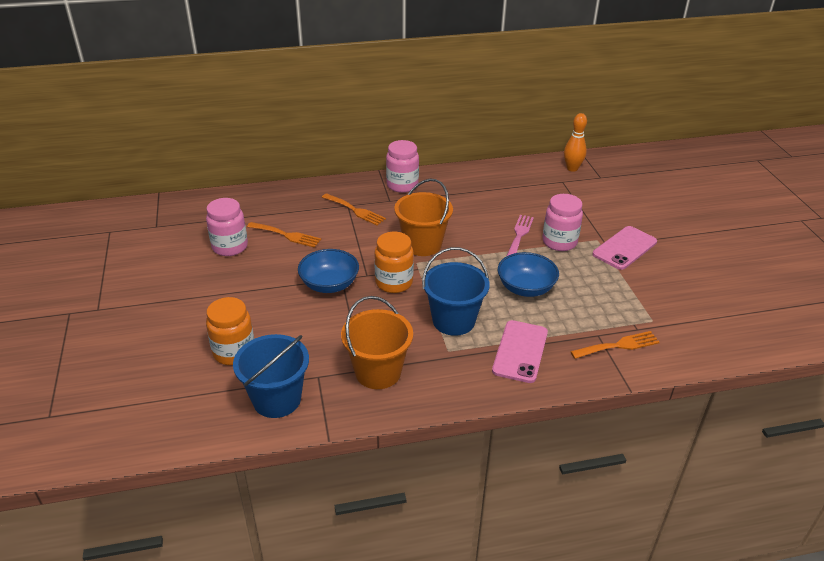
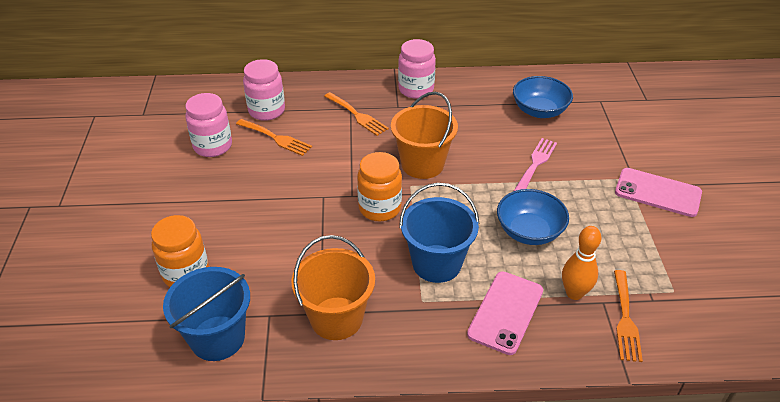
camera: 10 degrees right, 5 degrees up
(329, 284) = (308, 203): blue bowl -> blue bowl (539, 111)
(559, 242) = (581, 177): pink jar -> pink jar (266, 111)
(572, 168) = (615, 86): orange bowling pin -> orange bowling pin (574, 293)
(618, 345) = (625, 319): orange fork -> orange fork turned 105 degrees clockwise
(624, 248) = (657, 192): pink phone -> pink phone turned 60 degrees clockwise

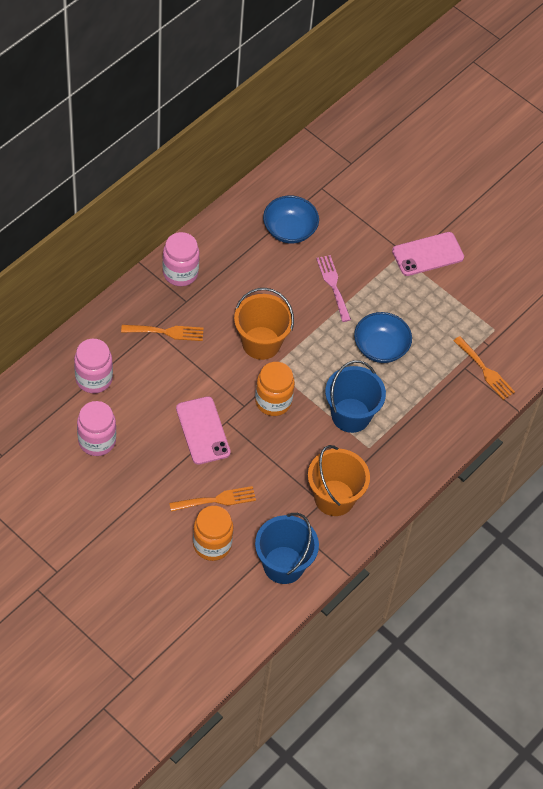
camera: 50 degrees left, 15 degrees up
(276, 138) = (133, 398): orange fork -> orange fork (217, 500)
(505, 312) = (420, 417): pink phone -> pink phone (202, 430)
(574, 293) = (445, 374): orange bowling pin -> none

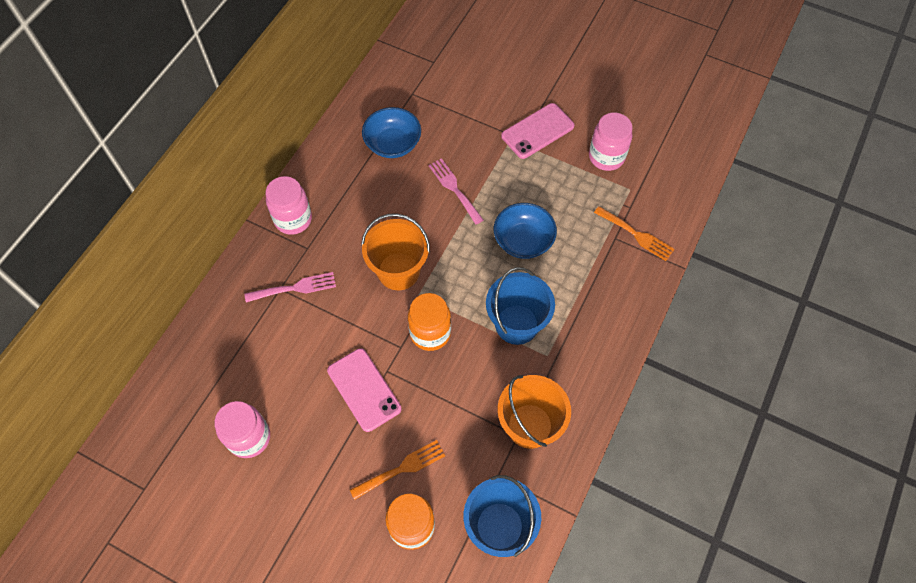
camera: 10 degrees left, 5 degrees up
(94, 379) = (228, 364): pink jar -> pink jar (606, 157)
(166, 332) = (295, 288): orange fork -> pink fork

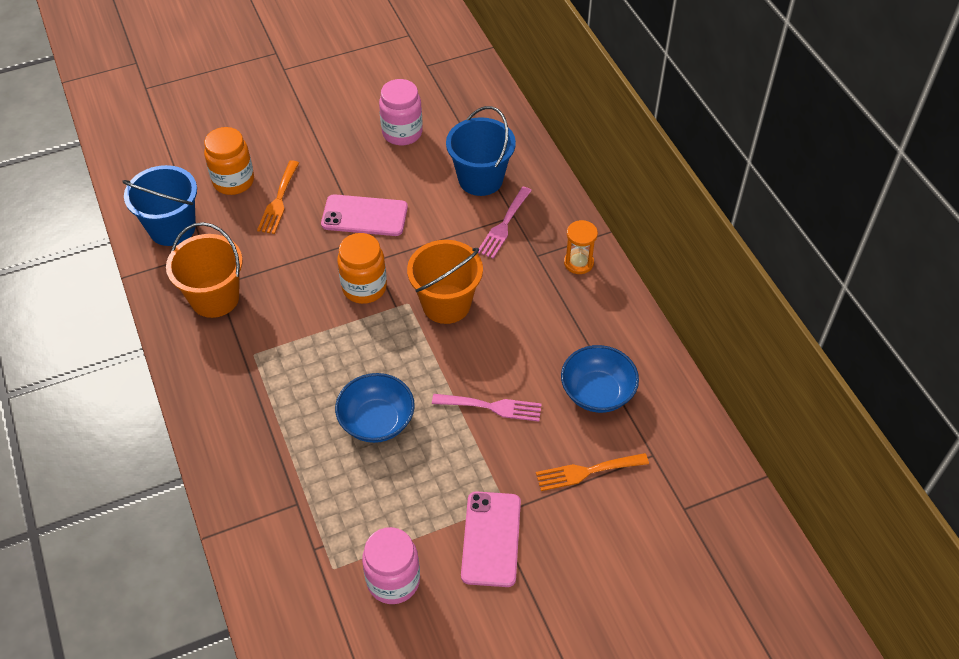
camera: 130 degrees right, 10 degrees down
(293, 219) = (578, 263): pink jar -> orange hourglass
(516, 324) = (304, 353): blue bucket -> blue bucket (480, 179)
(636, 235) = (279, 526): orange fork -> orange fork (586, 472)

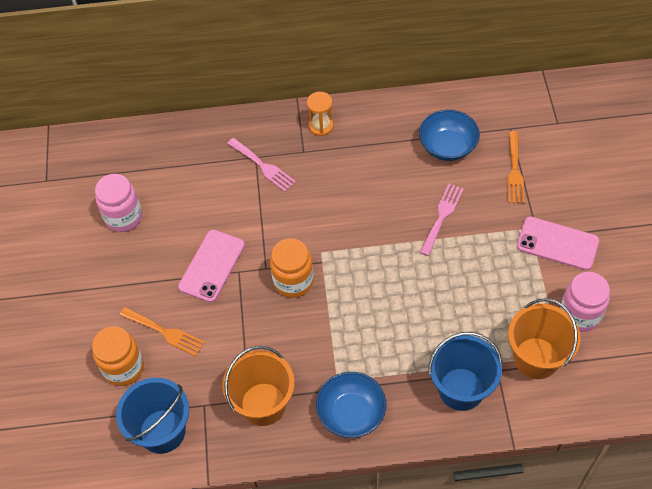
camera: 70 degrees left, 5 degrees up
(377, 421) = (433, 298): blue bowl -> blue bowl (351, 413)
(446, 304) = (331, 225): orange bucket -> orange bucket (536, 358)
(480, 179) = (205, 170): blue bucket -> blue bucket (461, 389)

